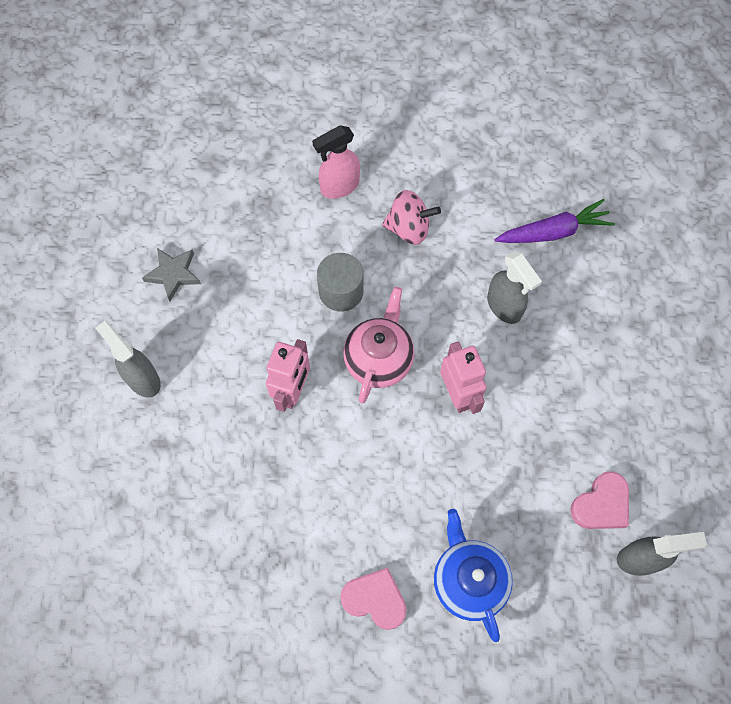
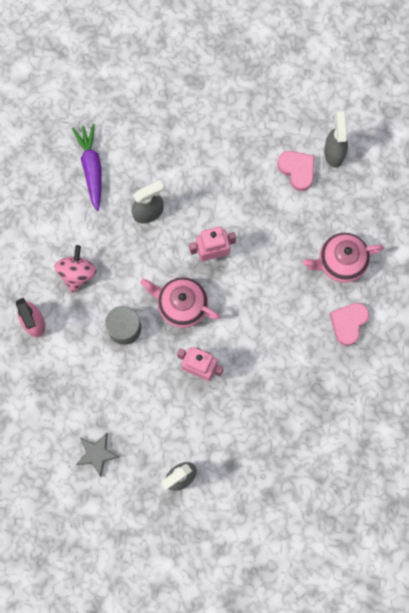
camera: 85 degrees left, 10 degrees up
(468, 581) = (340, 262): blue teapot -> pink teapot

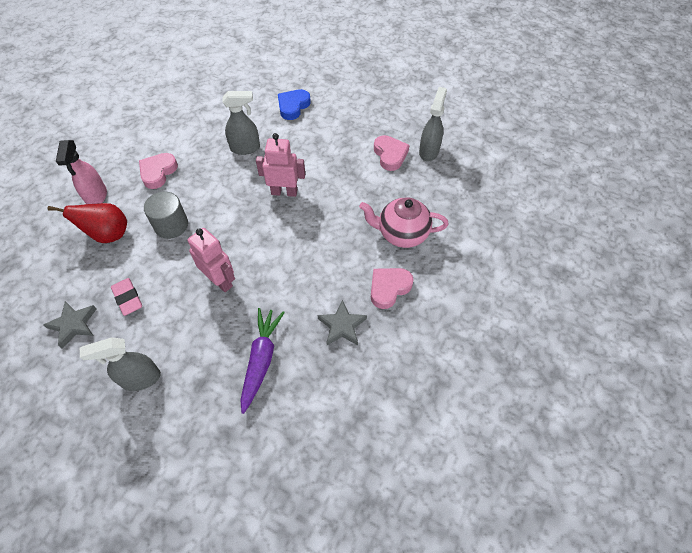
camera: 20 degrees right, 20 degrees down
(72, 359) = (108, 235): none -> red pear
(77, 273) = (158, 172): pink spinning top -> pink heart
(91, 168) = (217, 108): purple carrot -> purple carrot (261, 360)
(128, 414) = (128, 298): none -> pink eraser
(171, 138) = (293, 106): none -> blue heart
(181, 305) = (233, 223): pink teapot -> none
(322, 373) = (342, 326): none -> grey star

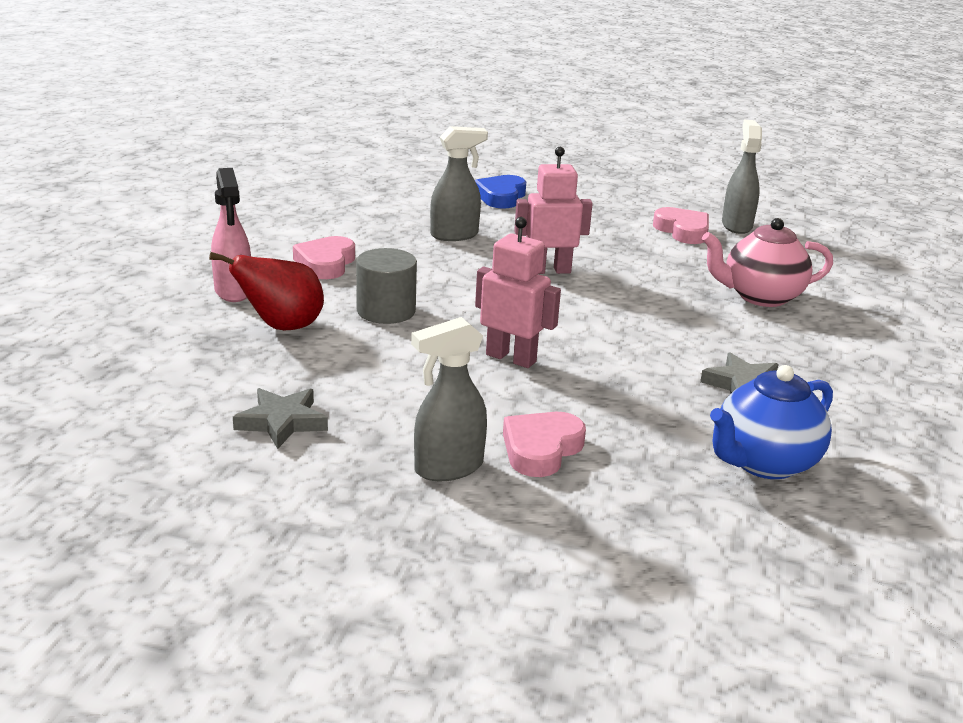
camera: 15 degrees left, 30 degrees down
(128, 298) = (363, 387): pink eraser -> none
(261, 360) = (642, 429): purple carrot -> none
(314, 402) = (764, 463): none -> blue teapot
(389, 288) = (784, 345): pink heart -> pink heart (541, 449)

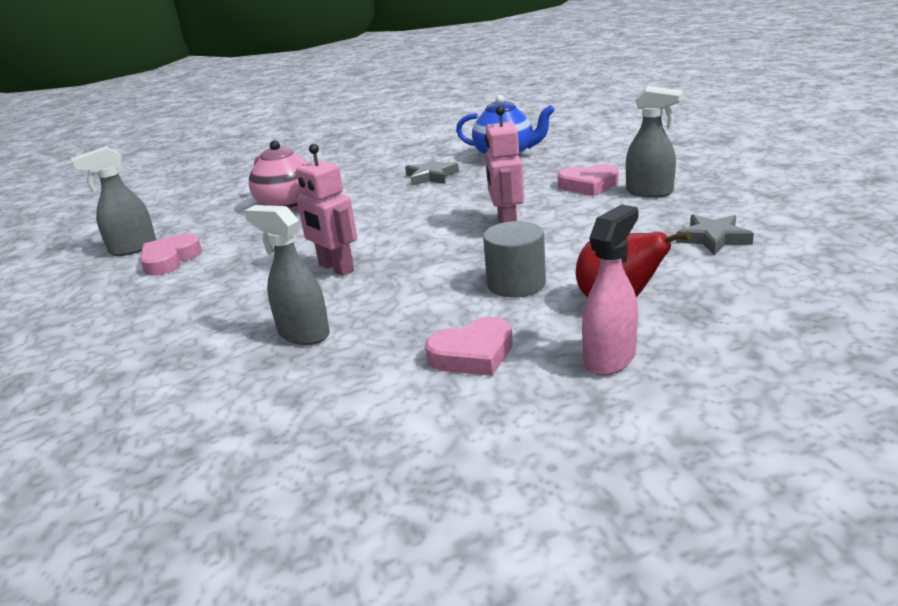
camera: 120 degrees left, 0 degrees up
(501, 197) = (144, 364): blue heart -> none

